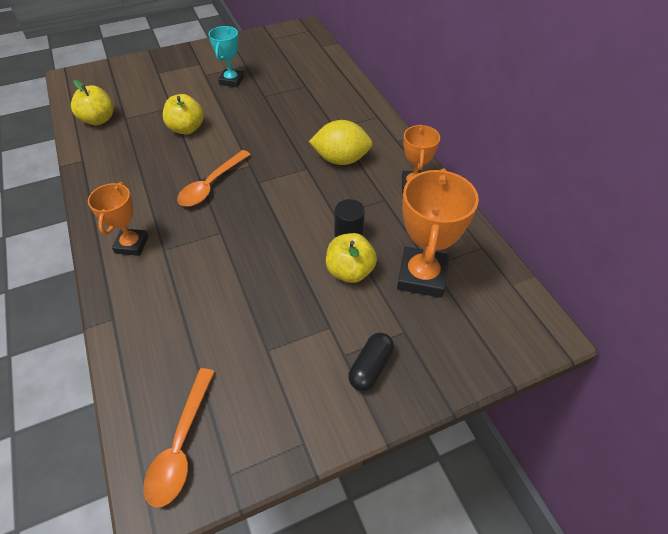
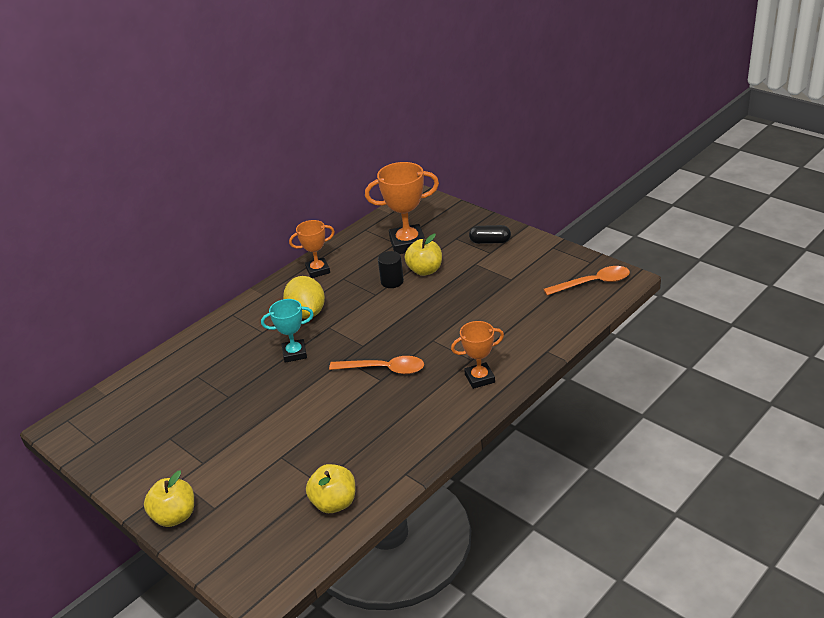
camera: 110 degrees left, 15 degrees down
(186, 129) = (313, 424): yellow apple -> yellow apple (175, 516)
(231, 81) = (208, 434): turquoise trophy -> turquoise trophy (294, 353)

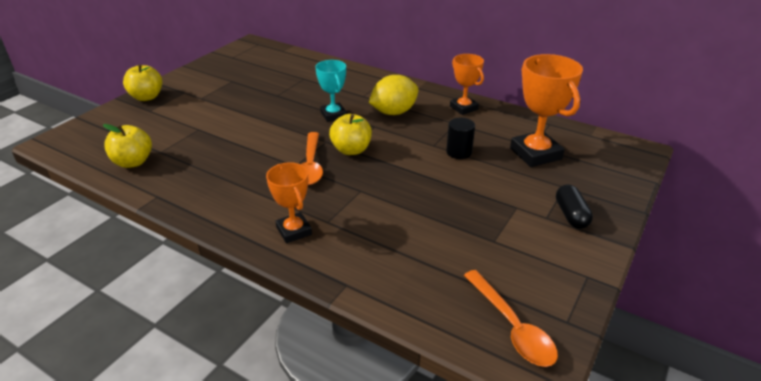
camera: 75 degrees right, 0 degrees up
(425, 270) = (487, 171): yellow apple -> yellow apple (351, 150)

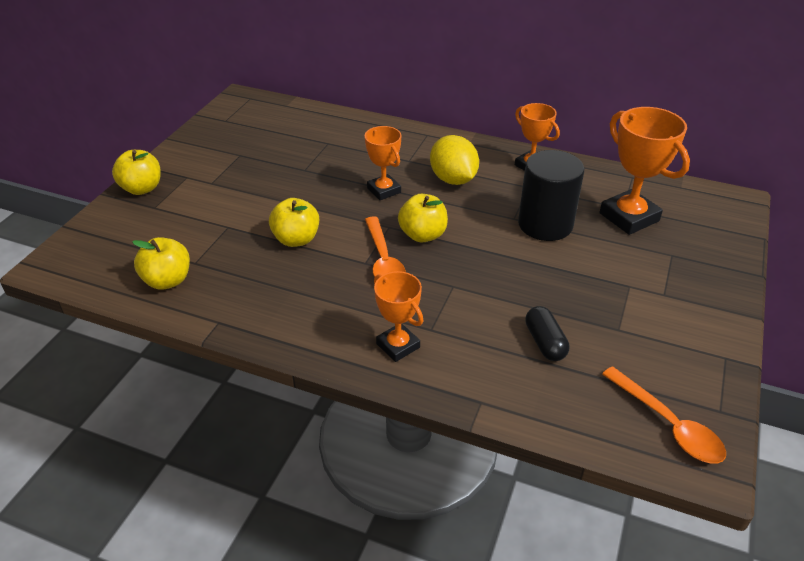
camera: 10 degrees left, 5 degrees up
(247, 143) = (296, 239): none -> yellow apple
(333, 115) = (384, 190): turquoise trophy -> orange trophy
(393, 112) = (453, 179): yellow lemon -> yellow lemon turned 75 degrees counterclockwise
(459, 152) = (545, 224): black cylinder -> black cylinder, size x1.86
(571, 215) = (688, 288): black capsule -> black capsule (545, 342)

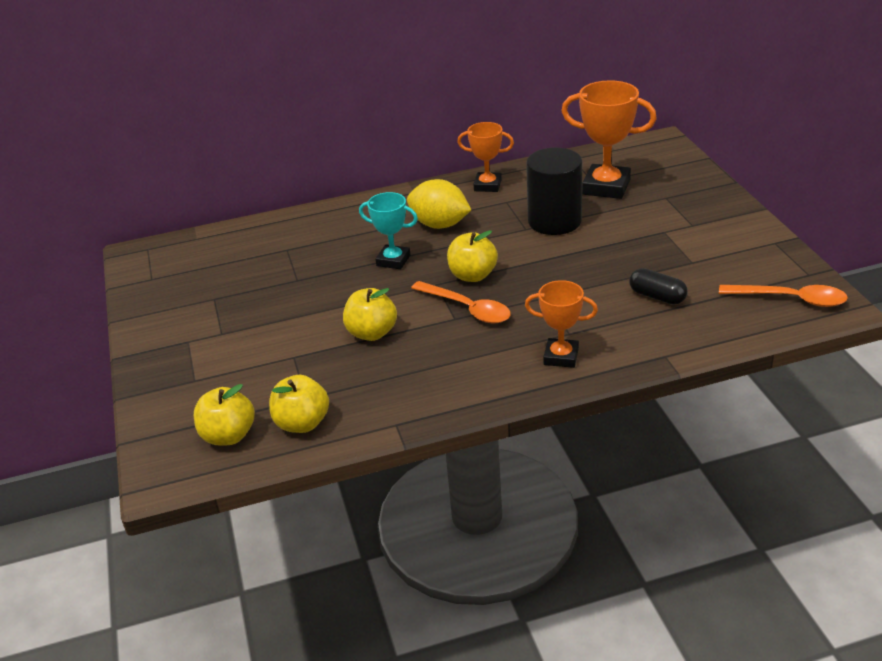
camera: 35 degrees left, 5 degrees down
(142, 188) = (156, 373): yellow apple -> yellow apple (228, 436)
(384, 190) = (393, 260): orange trophy -> turquoise trophy

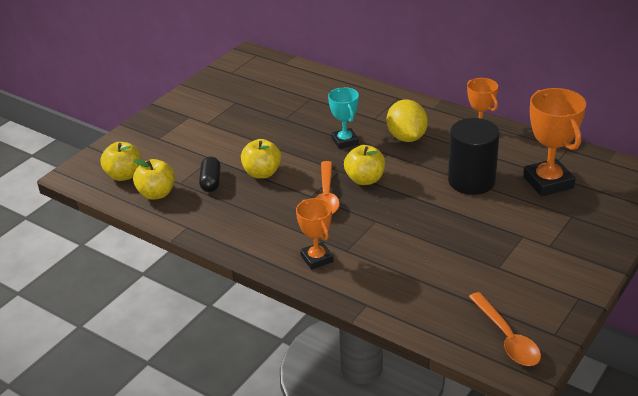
camera: 50 degrees right, 0 degrees up
(657, 296) = (433, 270): black capsule -> black capsule (211, 182)

